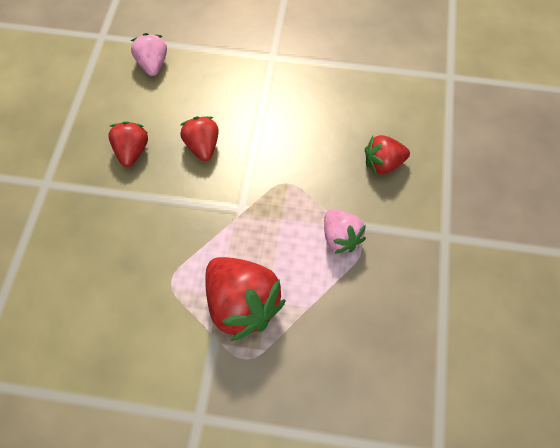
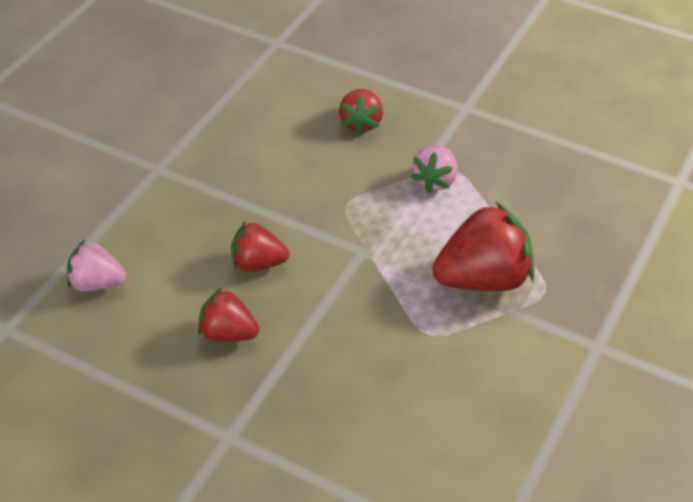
camera: 70 degrees left, 15 degrees down
(340, 238) = (435, 180): pink strawberry -> pink strawberry turned 120 degrees clockwise

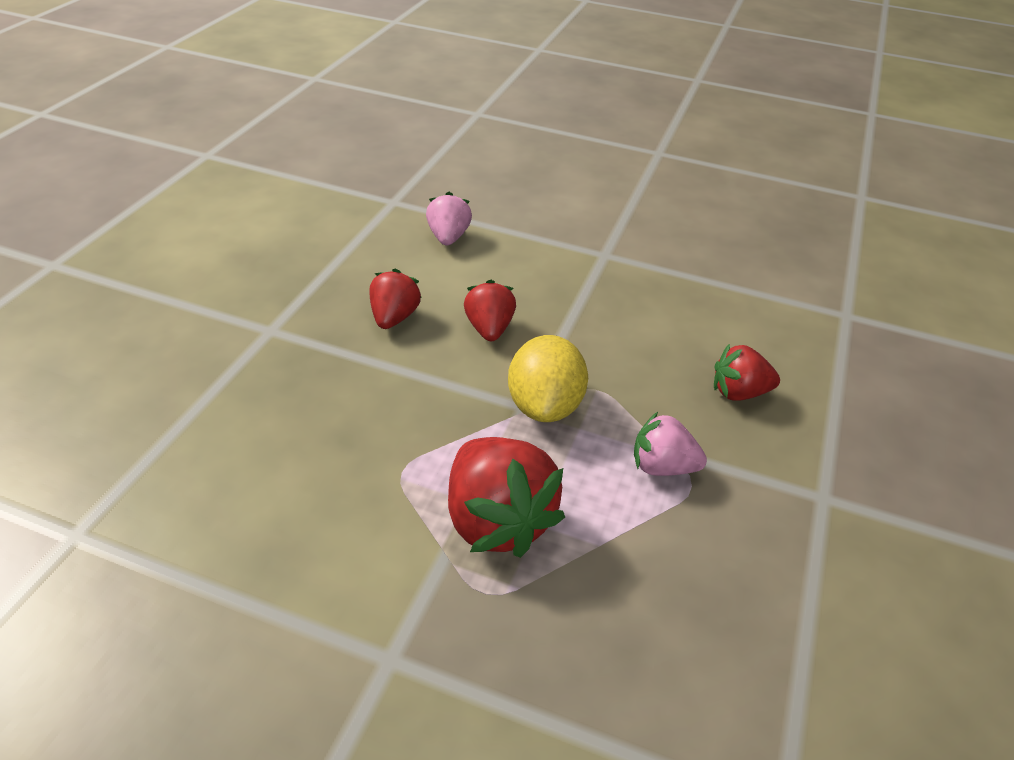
camera: 80 degrees right, 5 degrees down
(364, 237) = (545, 406): none -> yellow lemon

